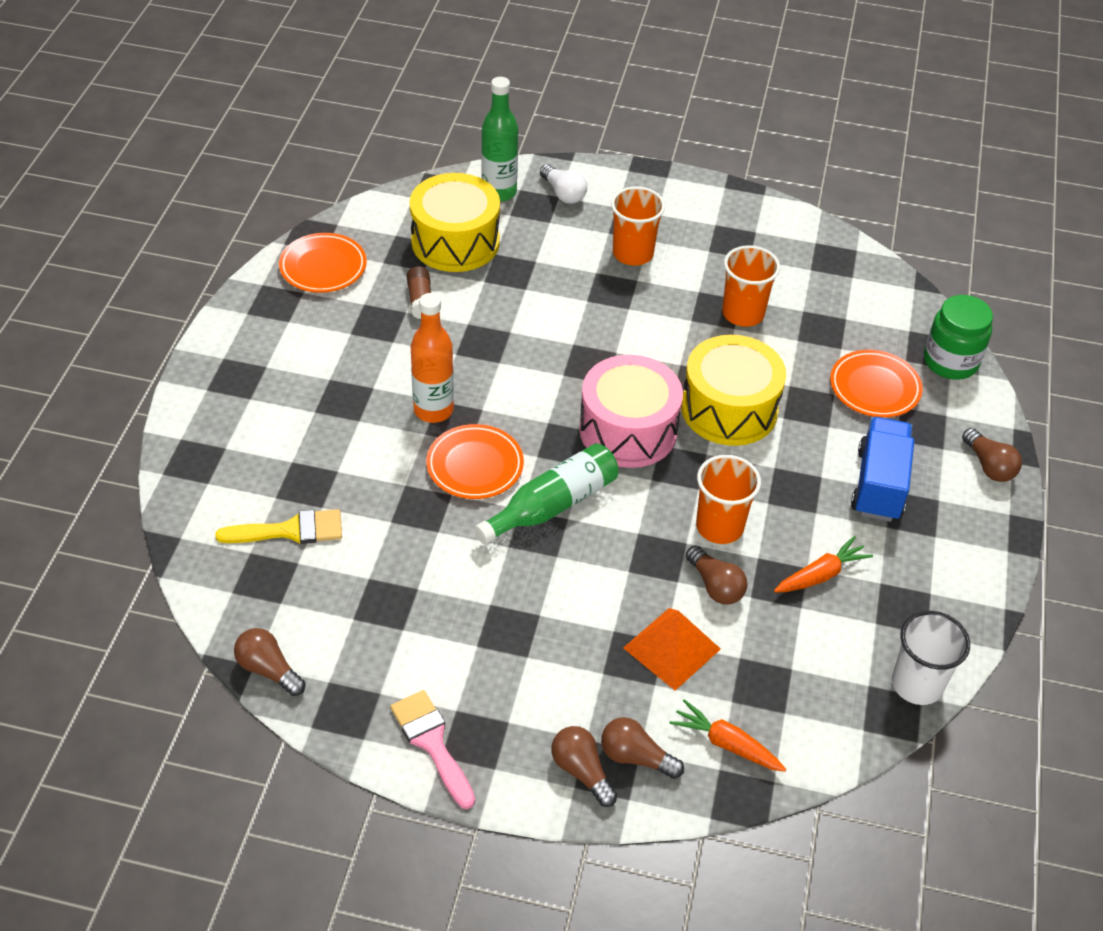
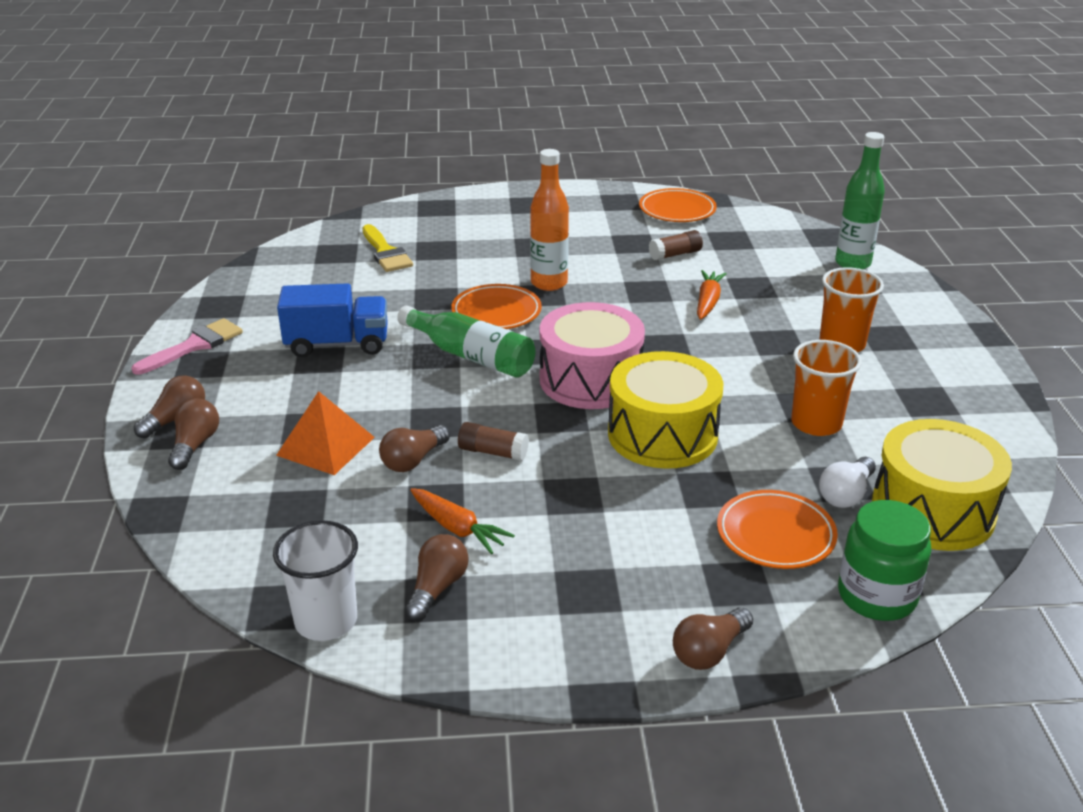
camera: 75 degrees right, 15 degrees down
(268, 670) = (250, 271): brown light bulb -> brown light bulb (437, 588)
(455, 242) = (764, 256): yellow drum -> yellow drum (932, 510)
(563, 193) = (888, 294): white light bulb -> white light bulb (846, 494)
(719, 526) = (493, 452): orange cup -> brown glue stick
(726, 744) = (219, 495): orange carrot -> orange carrot (708, 302)
(878, 485) = (616, 556): blue truck -> blue truck (337, 344)

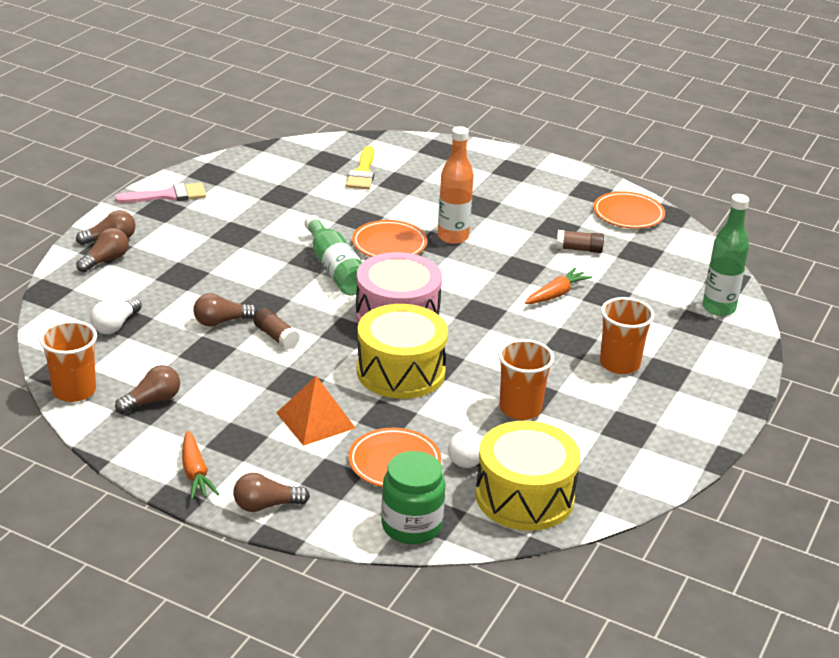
camera: 30 degrees right, 0 degrees up
(291, 517) = (115, 325): none -> white light bulb
(325, 446) = (179, 291): orange pyramid -> orange pyramid (315, 420)
(326, 621) = (74, 391): white cup -> orange cup
(337, 344) = (257, 227): blue truck -> none
(457, 528) = (202, 373): orange carrot -> orange carrot (195, 473)

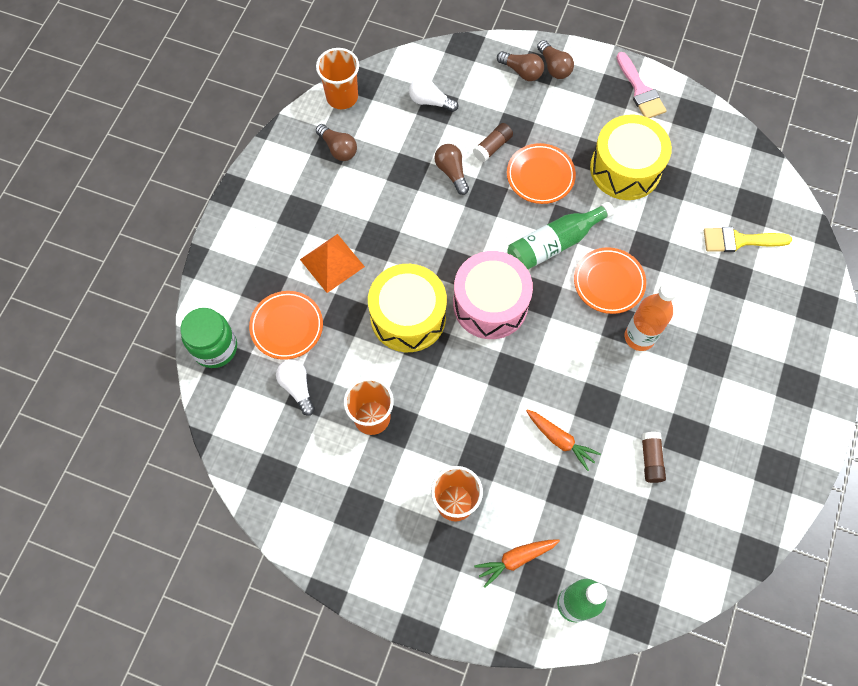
camera: 85 degrees right, 35 degrees up
(195, 473) = (258, 195): orange carrot -> orange carrot (515, 559)
(266, 505) = (228, 247): brown light bulb -> none
(276, 337) = (439, 215): brown glue stick -> brown glue stick (492, 147)
(524, 496) = (257, 427): yellow drum -> yellow drum (625, 169)
(628, 214) = (739, 510): orange plate -> orange plate (540, 176)

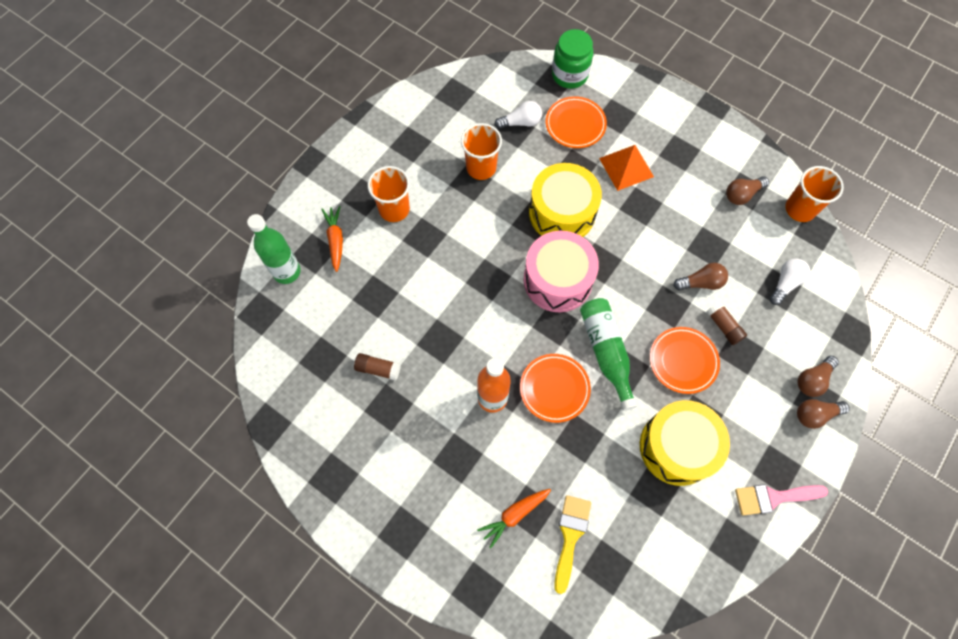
camera: 105 degrees right, 0 degrees up
(560, 440) = (418, 301): orange carrot -> orange carrot (514, 515)

